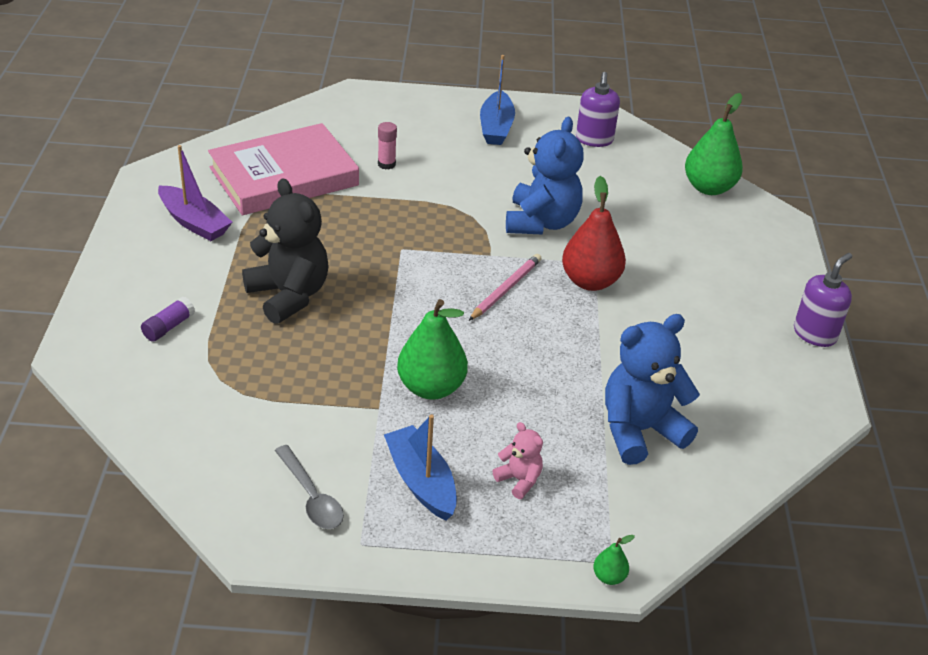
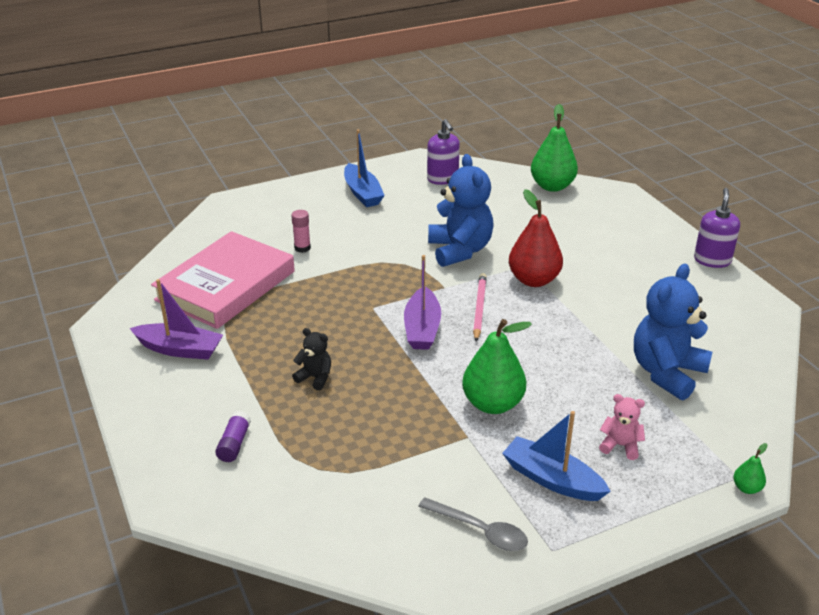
camera: 25 degrees left, 5 degrees down
(289, 295) = (315, 378): black teddy bear -> black teddy bear, size x0.48
(430, 287) = (422, 328): none -> purple boat

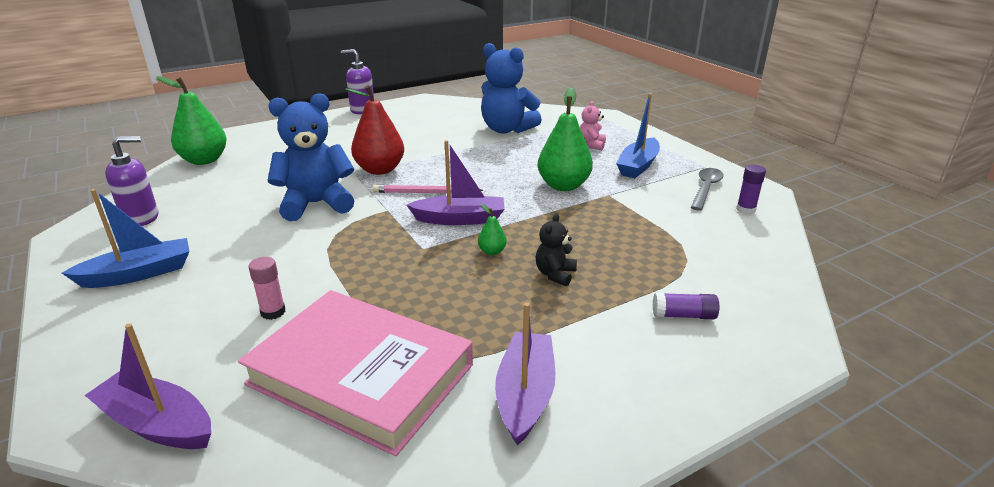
camera: 95 degrees left, 5 degrees down
(213, 226) = (157, 424): none -> purple boat
(418, 553) = (745, 210): none -> purple glue stick
(746, 488) = (612, 116): green pear -> green pear (492, 251)

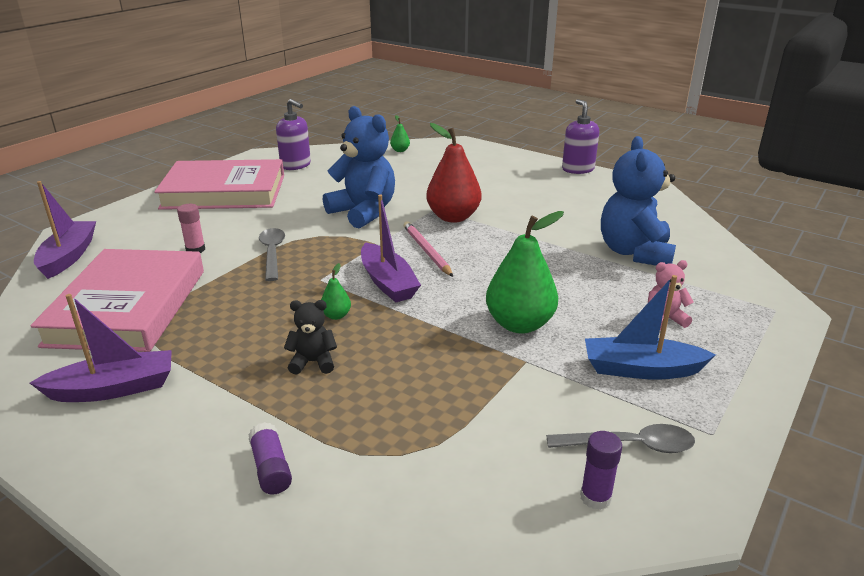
camera: 65 degrees right, 0 degrees up
(139, 274) = (224, 192): blue boat -> pink book
(204, 160) = (400, 150): green pear -> green pear, size x0.44
(341, 265) = (272, 253): none -> grey spoon

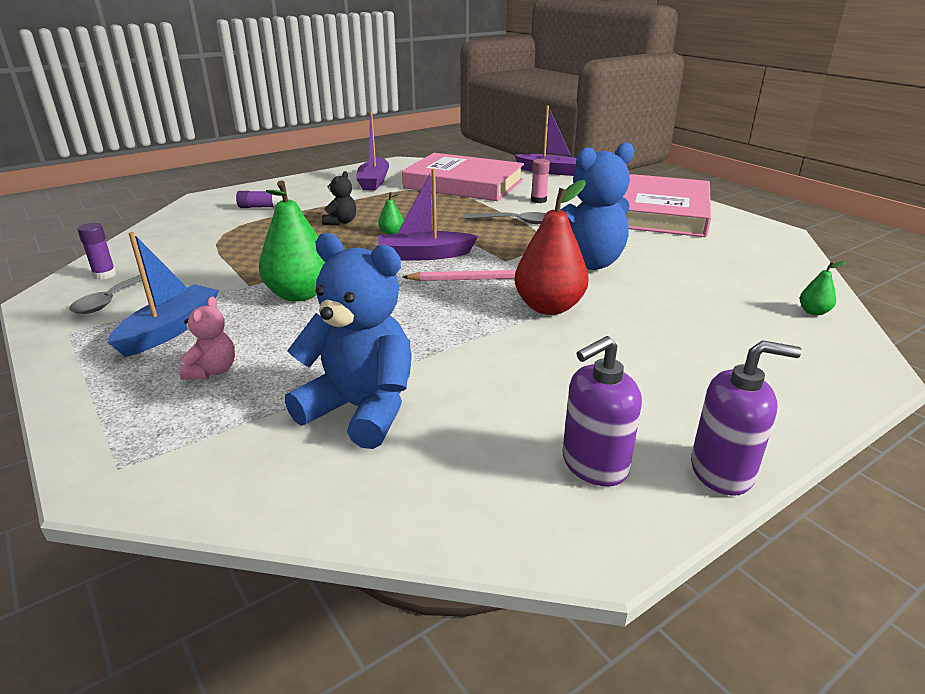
camera: 110 degrees right, 0 degrees up
(296, 165) = (742, 245): purple soap dispenser -> purple soap dispenser (594, 465)

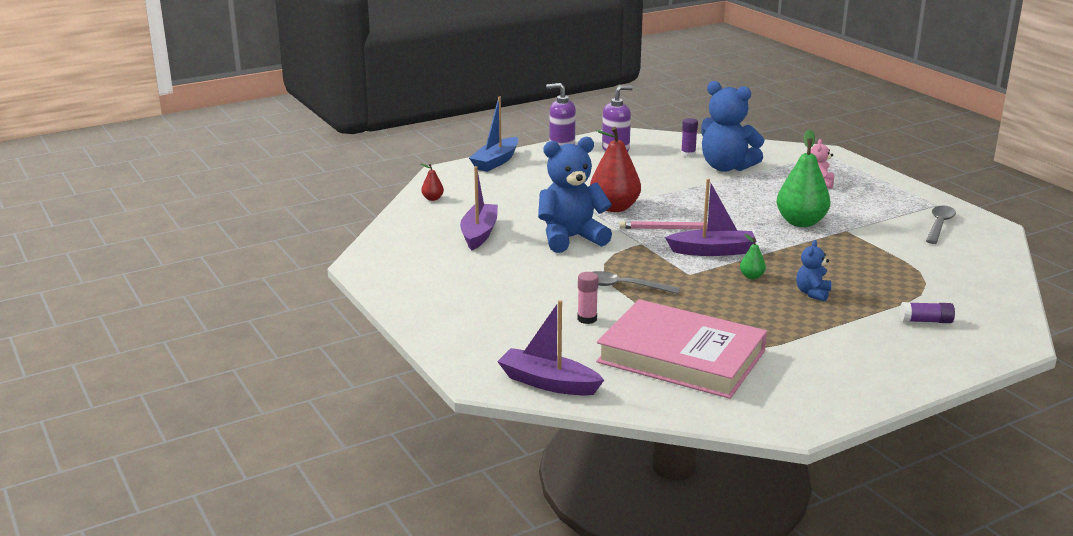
camera: 175 degrees left, 5 degrees down
(104, 275) = (977, 243): purple glue stick -> purple glue stick (688, 154)
(171, 330) = (870, 204): blue boat -> blue boat (496, 162)
(341, 222) = (812, 293): black teddy bear -> blue teddy bear
(374, 182) = (811, 368): purple boat -> purple boat (479, 233)
(663, 212) = (452, 293): pink book -> none
(813, 312) = (432, 199): green pear -> red pear

